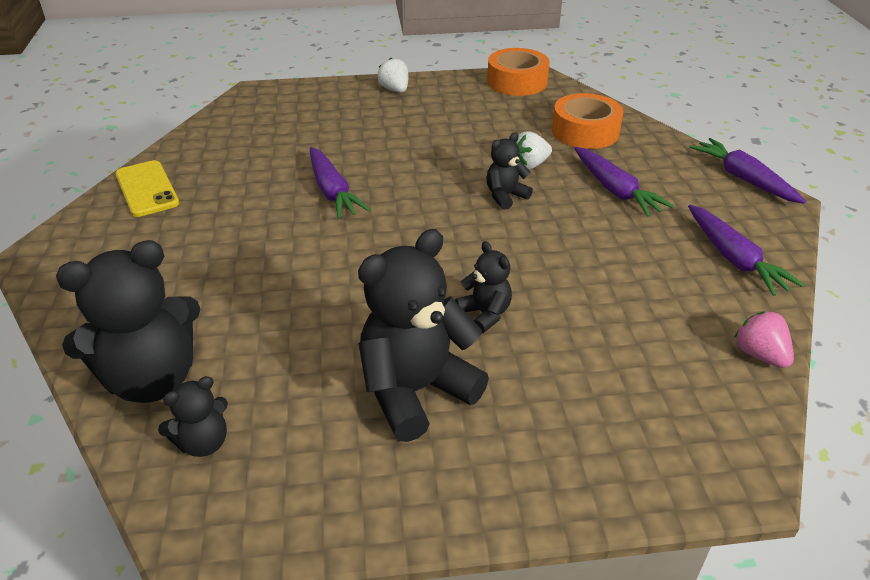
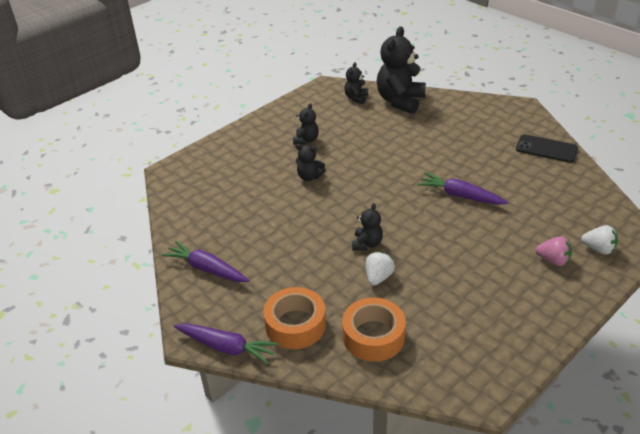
camera: 145 degrees right, 0 degrees up
(147, 189) = (546, 149): yellow phone -> black phone
(395, 90) = (560, 300): white strawberry -> white strawberry (598, 249)
(416, 391) = (306, 140): black teddy bear -> black teddy bear, size x0.50
(517, 82) = (490, 374): orange tape -> orange tape (295, 325)
(615, 190) = (307, 285): purple carrot -> none
(759, 355) = (175, 219): pink strawberry -> pink strawberry (553, 260)

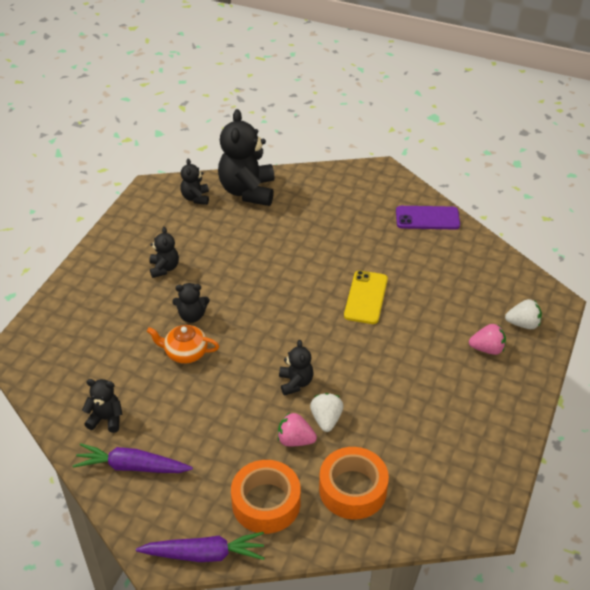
camera: 25 degrees left, 5 degrees up
(206, 231) = (106, 419): none -> black teddy bear
(290, 201) = (185, 353): none -> orange teapot
(344, 285) = (295, 440): none -> pink strawberry
(460, 196) = (366, 297): purple carrot -> yellow phone
(546, 149) = (427, 218): black phone -> purple phone

